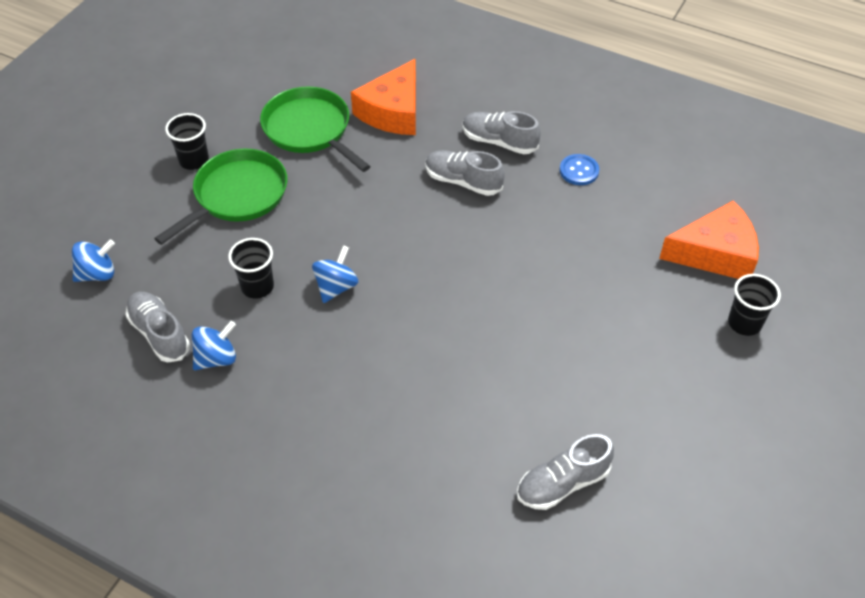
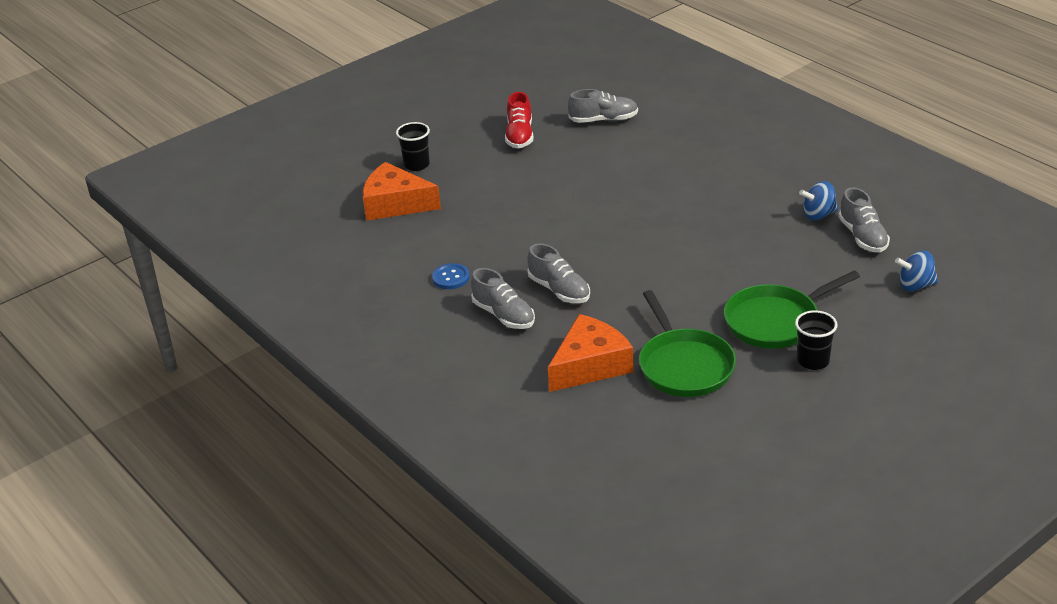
camera: 155 degrees left, 15 degrees down
(257, 287) = (774, 251): black cup -> none
(336, 287) = (708, 239): blue spinning top -> none
(656, 415) = (519, 136): none -> red shoe

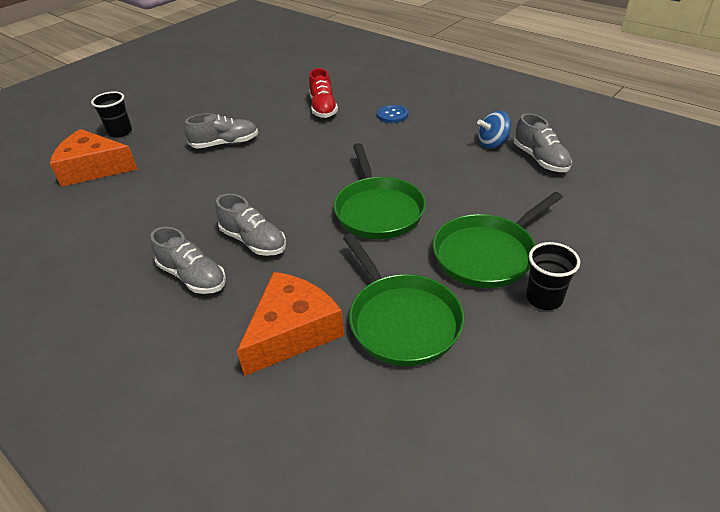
camera: 10 degrees left, 5 degrees up
(451, 278) = (138, 238): blue button -> blue button (392, 115)
(519, 136) = (215, 101): red shoe -> red shoe (323, 108)
(603, 120) = (287, 84): grey shoe -> grey shoe (225, 144)
(682, 273) = (378, 210): none -> green pan
(915, 285) = (611, 201): blue spinning top -> none

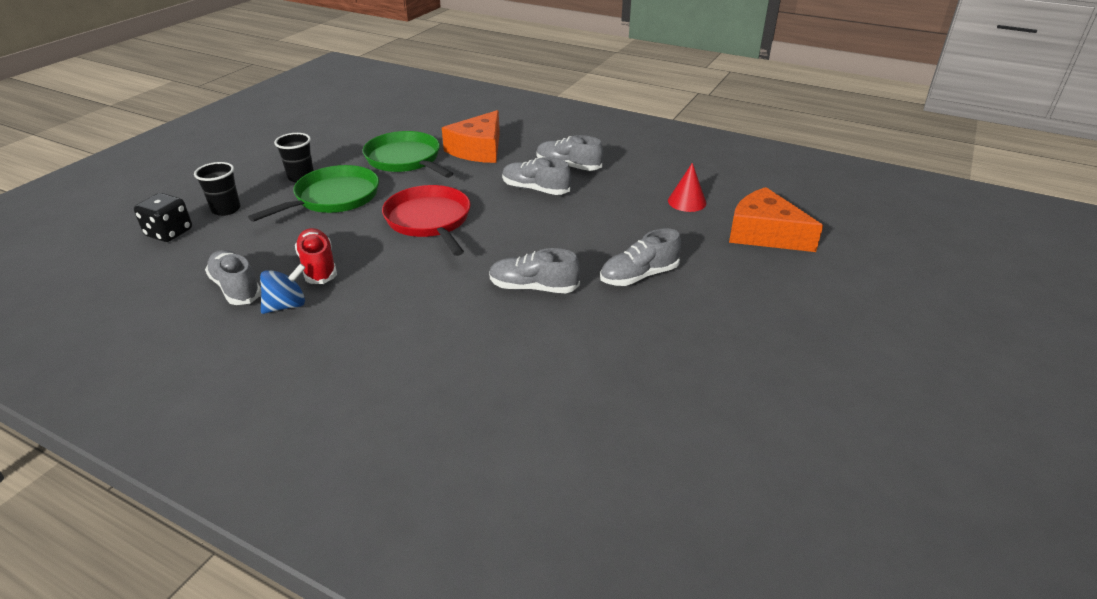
camera: 165 degrees right, 5 degrees down
(93, 168) = (764, 234): orange cheese -> orange cheese turned 135 degrees counterclockwise
(116, 208) = (687, 202): none -> red cone
(120, 132) = (798, 280): black cup -> black cup (226, 209)
(307, 142) = (533, 288): none -> grey shoe
(323, 108) = (535, 349): red shoe -> red shoe (318, 266)
(378, 210) = (429, 220): green pan -> red pan
(392, 115) = (422, 343): blue button -> none
(651, 221) = (169, 233): none -> black dice

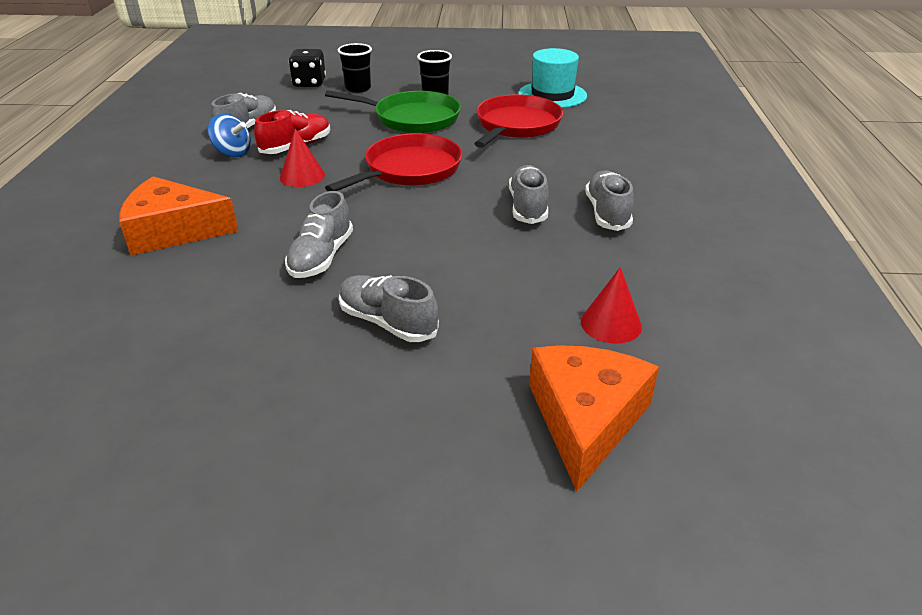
camera: 65 degrees right, 0 degrees up
(370, 132) = (552, 95): none -> turquoise hat
(384, 273) = (302, 176): none -> red cone
(405, 159) = (516, 125): green pan -> red pan
(478, 149) = (582, 153): orange cheese -> orange cheese (173, 231)
(533, 288) = (321, 257): grey shoe -> grey shoe turned 150 degrees counterclockwise

